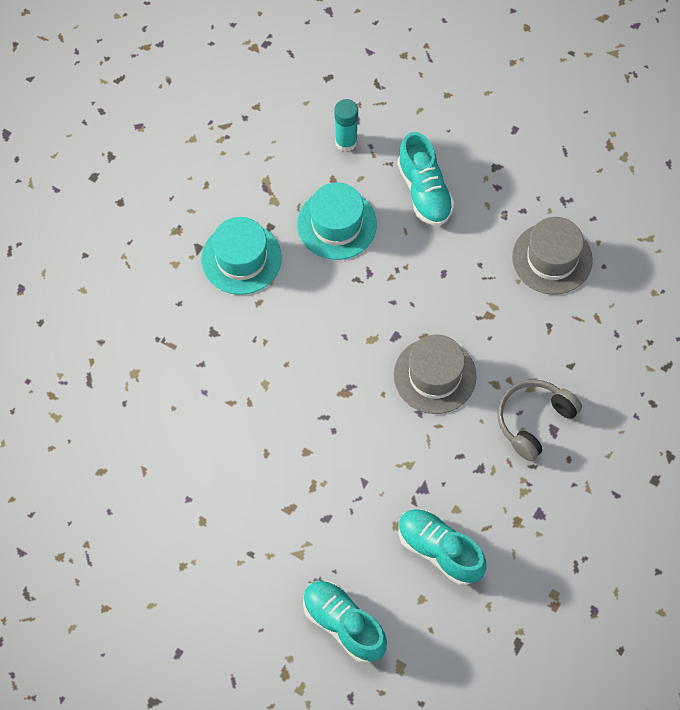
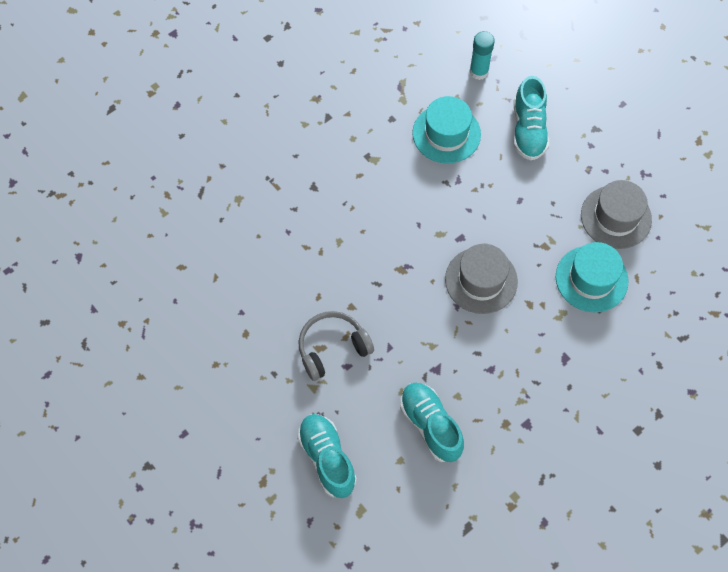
camera: 20 degrees right, 0 degrees up
(241, 258) = (359, 136): turquoise hat -> turquoise hat (591, 279)
(534, 421) = (551, 345): grey headphones -> grey headphones (332, 348)

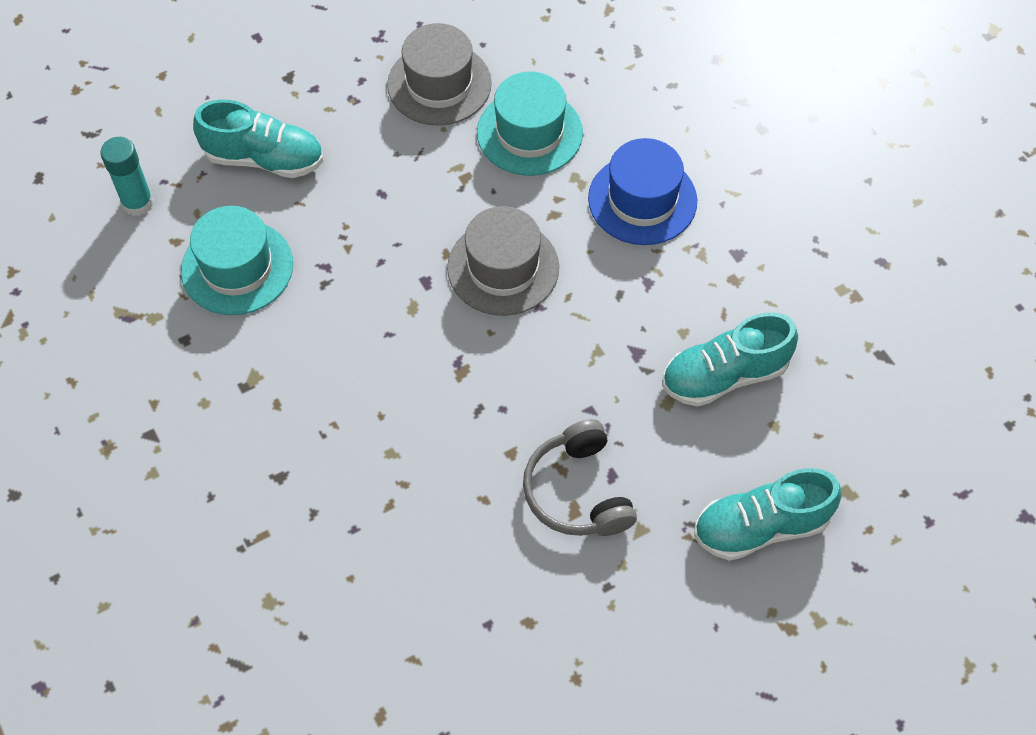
camera: 80 degrees left, 5 degrees down
(555, 357) = (642, 200): none -> blue hat

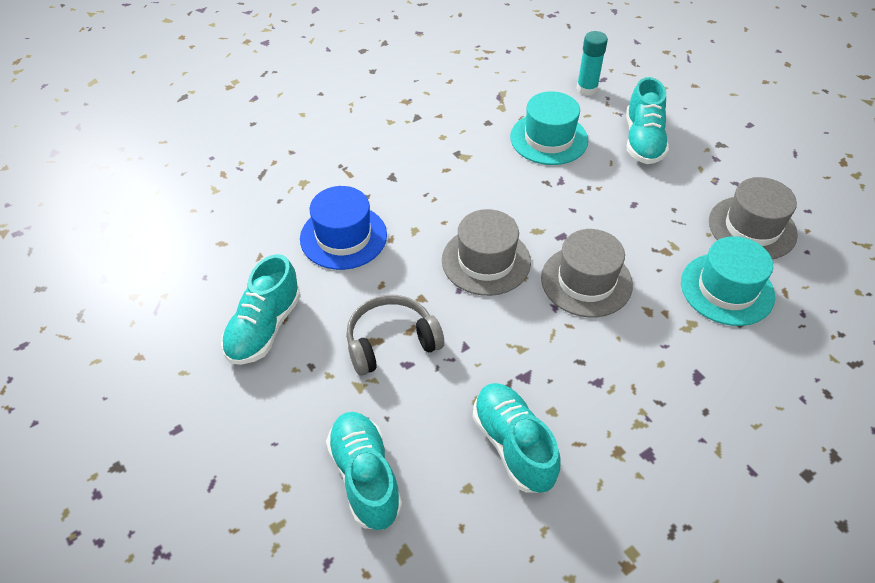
camera: 85 degrees right, 10 degrees down
(457, 372) = (486, 261): none -> grey hat
(543, 646) = (264, 328): none -> turquoise shoe
(642, 200) = (685, 374): blue hat -> blue hat (343, 237)

